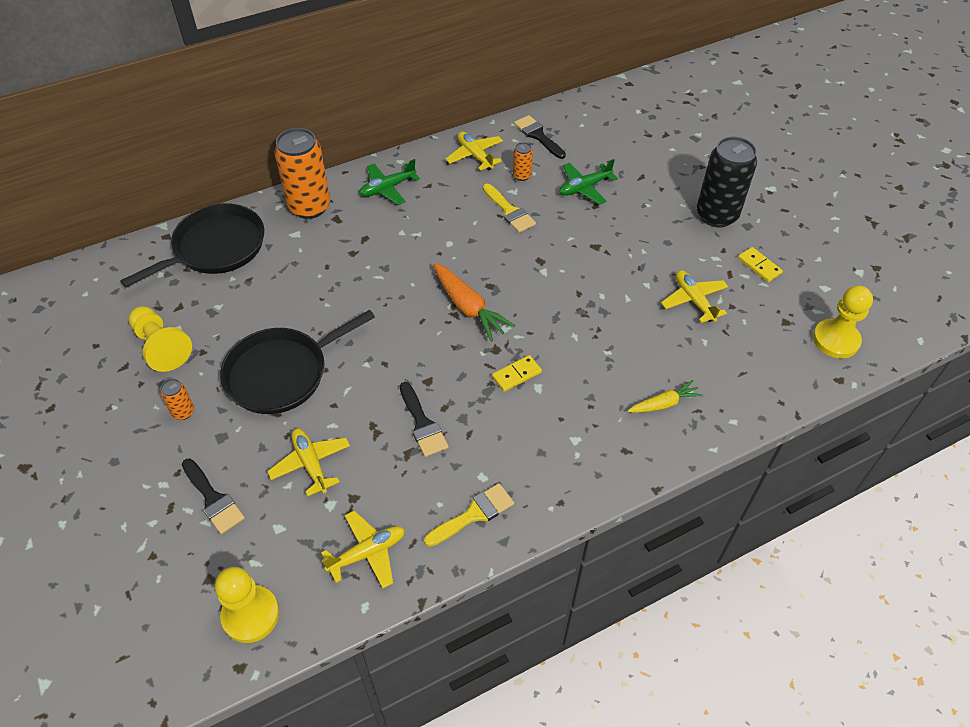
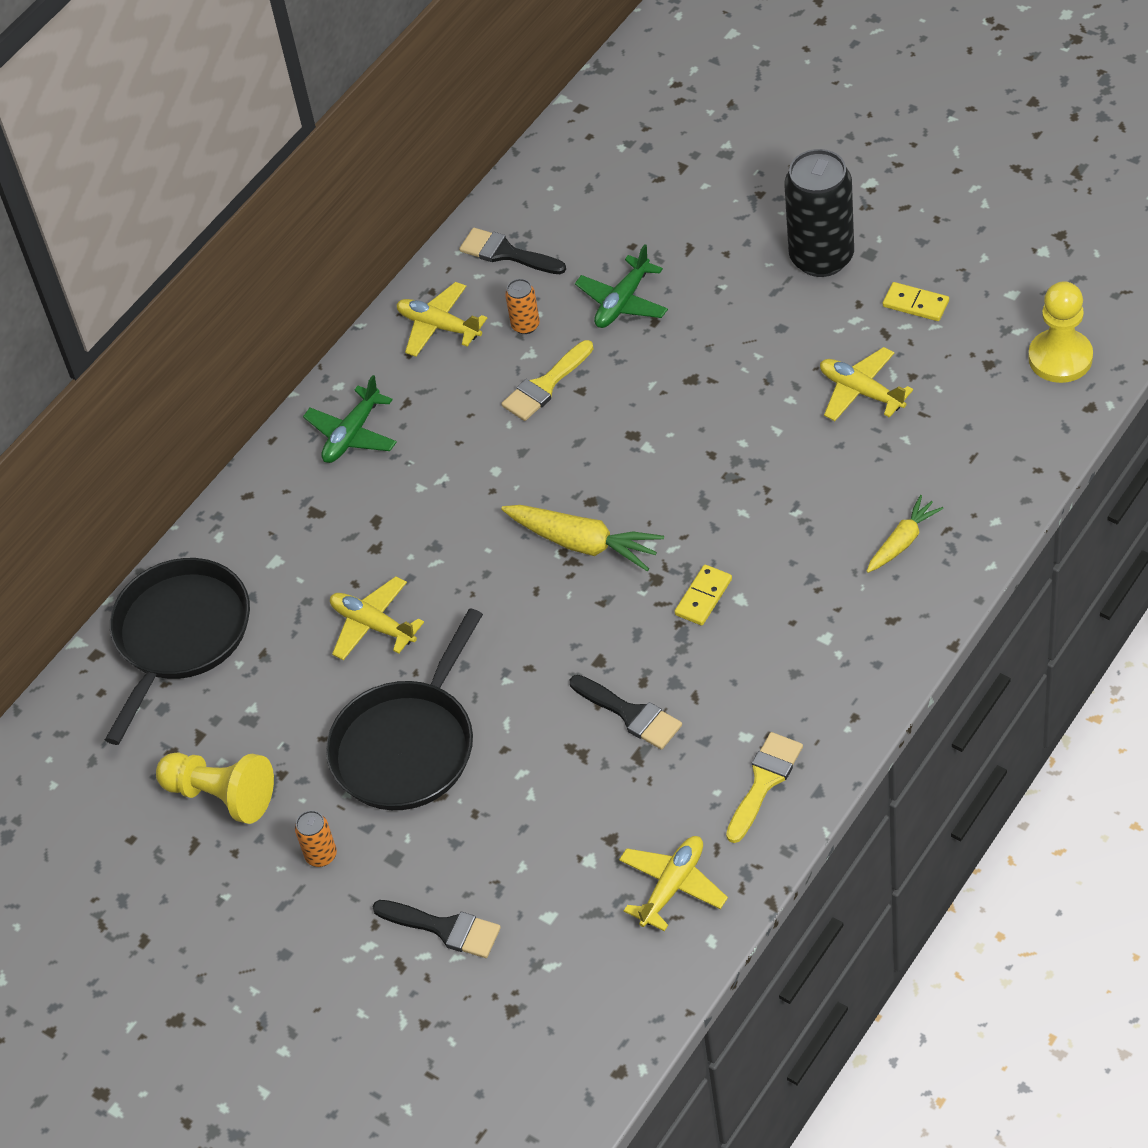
camera: 20 degrees left, 0 degrees up
(250, 615) = (589, 1017): yellow pawn -> none
(309, 207) = (263, 514): orange can -> none
(311, 464) = (530, 829): yellow plane -> yellow plane (373, 625)
(468, 307) = (583, 544): orange carrot -> yellow carrot
(509, 211) = (545, 386): yellow brush -> yellow brush turned 105 degrees clockwise

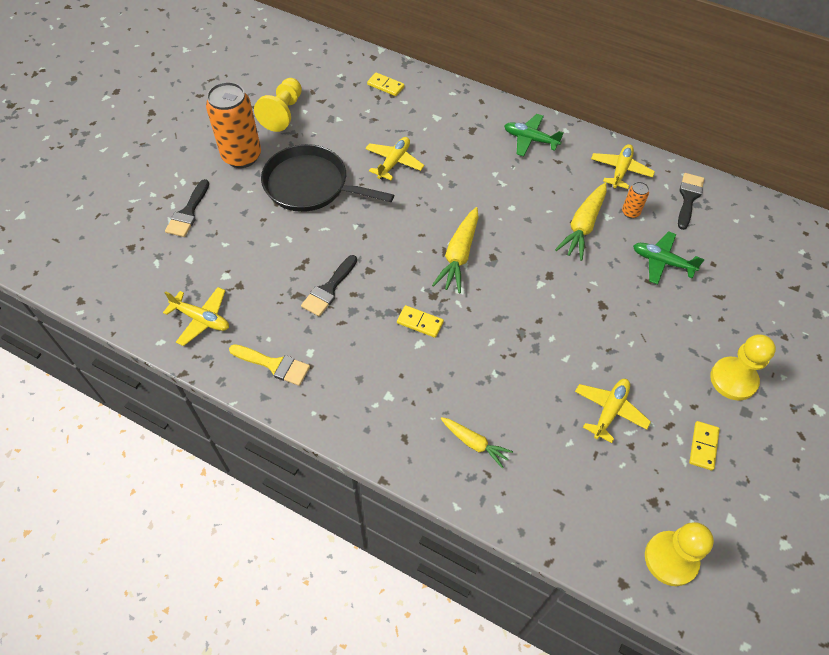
camera: 75 degrees right, 5 degrees up
(180, 635) = (385, 86): black pan -> yellow domino
(321, 855) = (242, 156): orange can -> orange can, size x2.24
(545, 386) = (582, 226): yellow brush -> yellow carrot
(821, 257) = (733, 379): black can -> yellow pawn

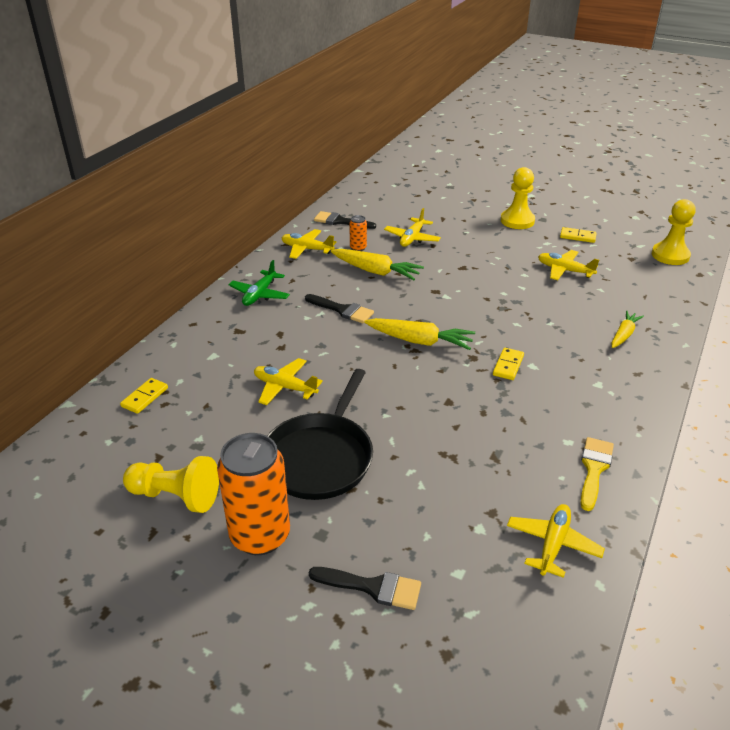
camera: 90 degrees left, 20 degrees down
(329, 289) = (481, 431): black brush -> black brush (342, 310)
(662, 262) = (412, 238): green plane -> yellow plane

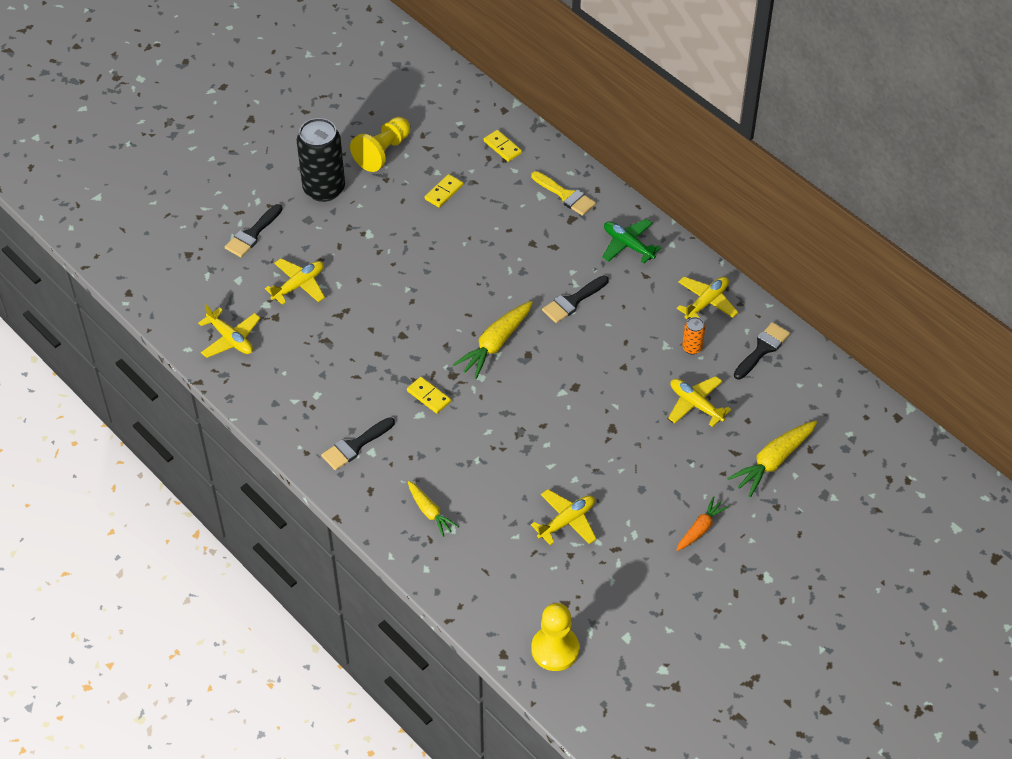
camera: 110 degrees right, 15 degrees up
(260, 535) = (324, 189): orange can -> black can
(285, 387) = (473, 234): yellow plane -> yellow plane (298, 285)
(320, 457) = (380, 236): black pan -> none
(376, 271) = (634, 348): yellow carrot -> yellow carrot (773, 461)
(517, 221) = (700, 528): yellow pawn -> orange carrot
(577, 236) = (636, 574): yellow domino -> yellow domino (443, 192)
(594, 469) = (281, 397): yellow brush -> yellow brush (566, 195)
(602, 396) = (355, 446): none -> black brush

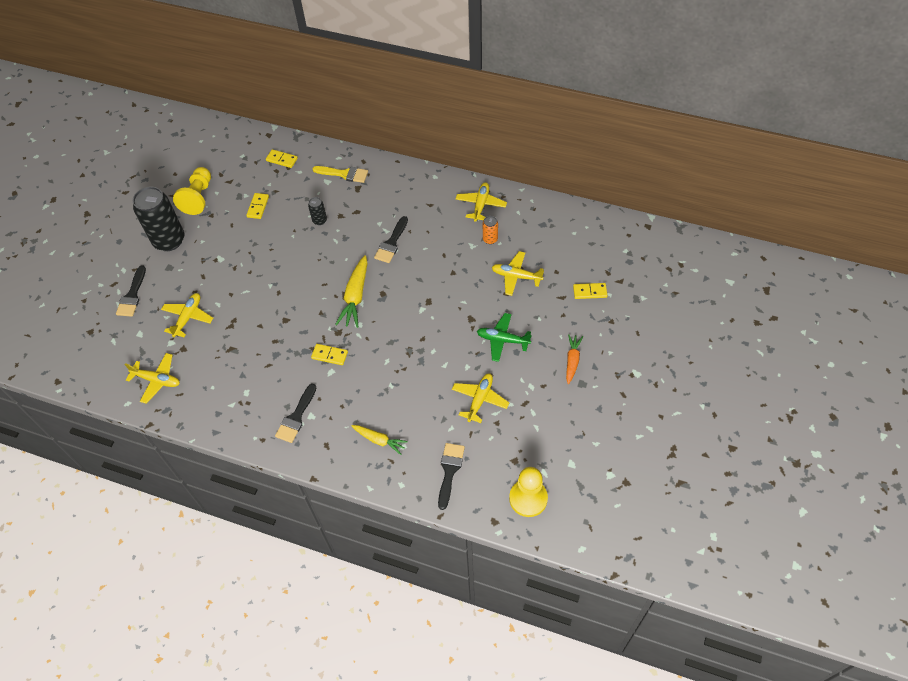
camera: 25 degrees left, 5 degrees up
(505, 238) = (319, 220): none -> black can
(628, 245) = (406, 189): green plane -> green plane (503, 340)
(762, 349) = (536, 220): black brush -> black brush (449, 471)
(773, 461) = (590, 292): yellow carrot -> yellow domino

